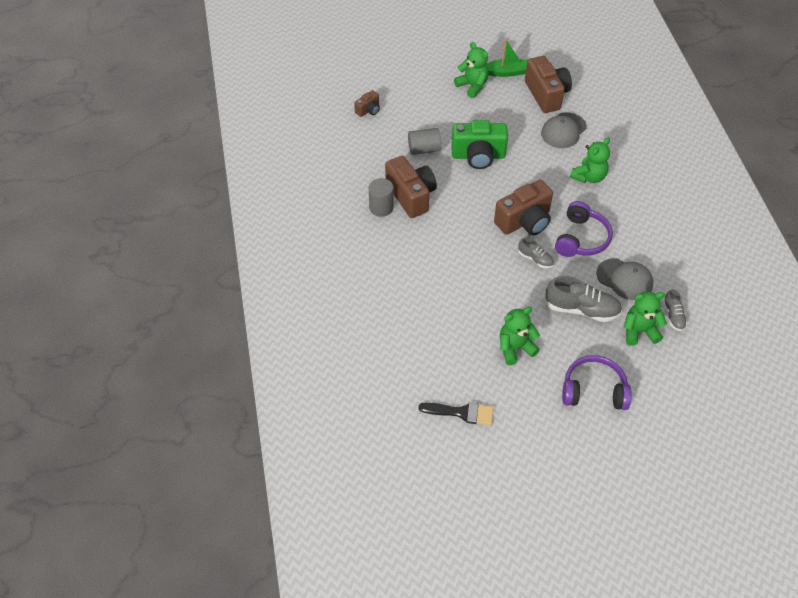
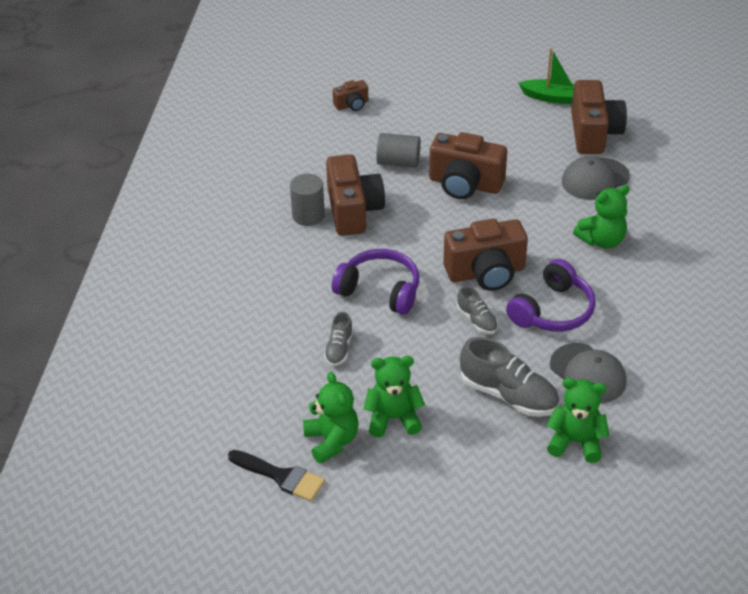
camera: 20 degrees right, 10 degrees down
(472, 86) = (500, 104): green teddy bear -> green teddy bear (331, 441)
(478, 156) = (465, 184): green camera -> brown camera
(594, 390) = (473, 498): purple headphones -> purple headphones (380, 290)
(673, 316) = (634, 435): grey shoe -> grey shoe (339, 349)

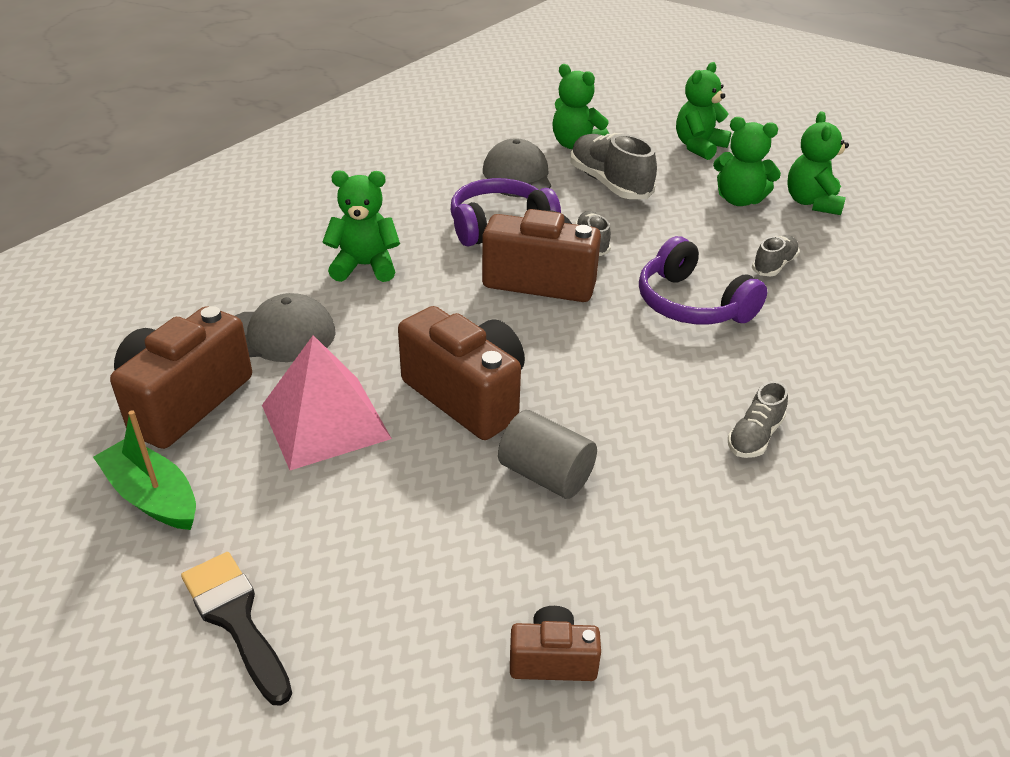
camera: 155 degrees left, 5 degrees down
(281, 476) = (872, 195): black brush -> black brush (235, 619)
(308, 215) = (754, 437): grey cylinder -> grey shoe
(353, 211) = (674, 418): brown camera -> none
(464, 490) = (698, 147): none -> green teddy bear
(519, 148) = (325, 421): none -> pink pyramid

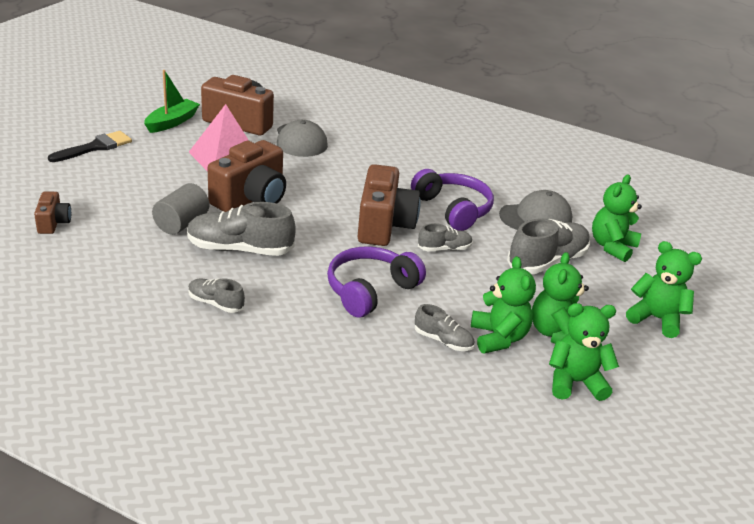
camera: 80 degrees right, 5 degrees down
(365, 266) = (380, 162): green teddy bear -> green teddy bear (498, 338)
(614, 411) = (239, 249): none -> grey shoe

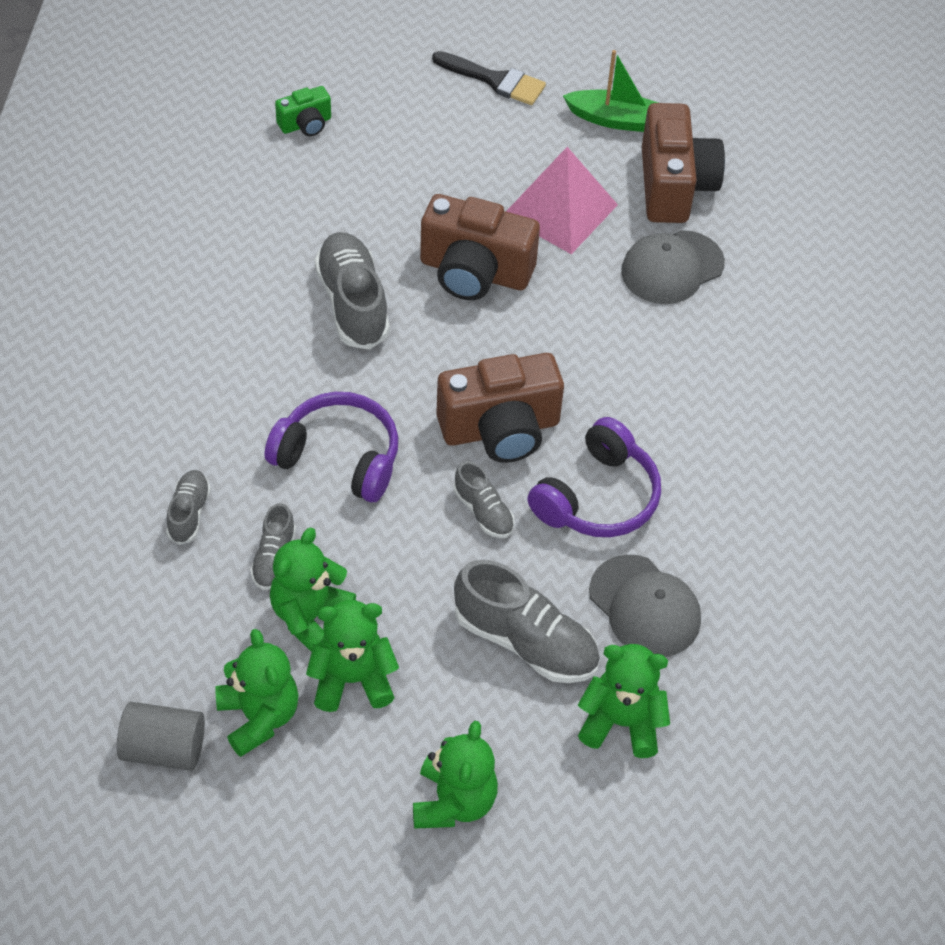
camera: 70 degrees right, 20 degrees up
(53, 223) = (306, 124): brown camera -> green camera
(181, 223) = (374, 230): grey cylinder -> grey cylinder (163, 749)
(215, 303) = (233, 322): grey shoe -> grey shoe (189, 513)
(498, 338) = (310, 616): green teddy bear -> green teddy bear turned 150 degrees clockwise

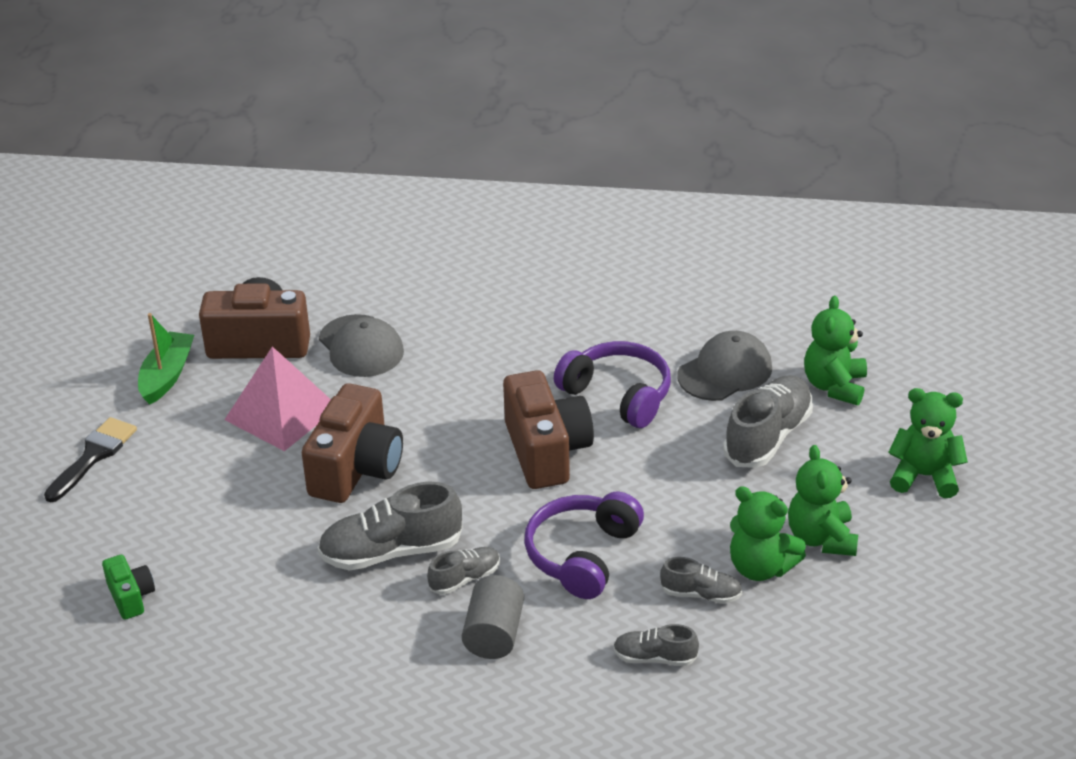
camera: 85 degrees left, 15 degrees down
(163, 749) = (913, 657): grey cylinder -> grey cylinder (494, 634)
(259, 717) = (869, 596): green teddy bear -> none
(483, 512) = (638, 461): grey shoe -> grey shoe (465, 579)

